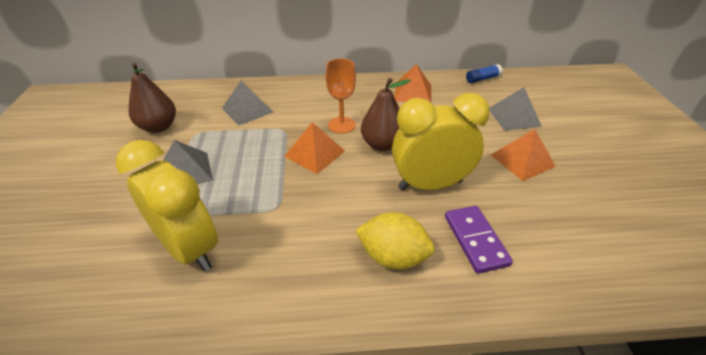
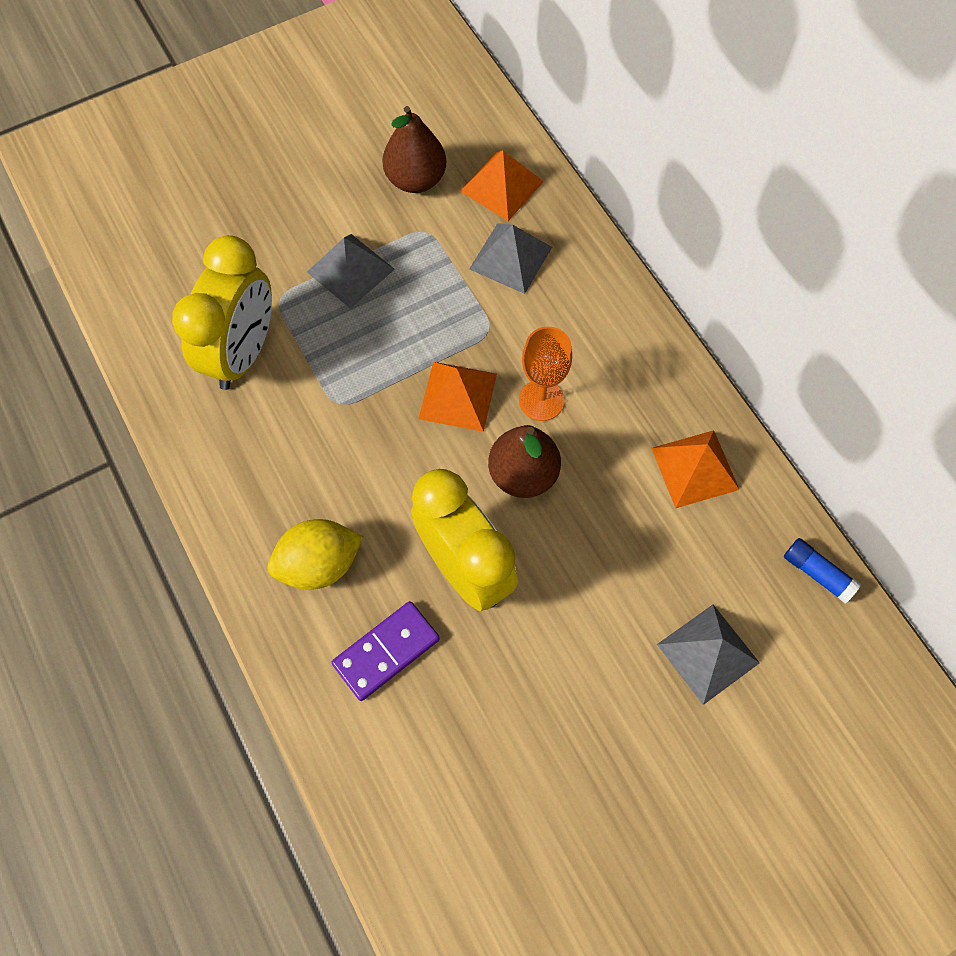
camera: 65 degrees right, 25 degrees up
(393, 257) = (319, 564): yellow lemon -> yellow lemon turned 75 degrees clockwise
(522, 160) = (586, 685): orange pyramid -> orange pyramid (501, 186)

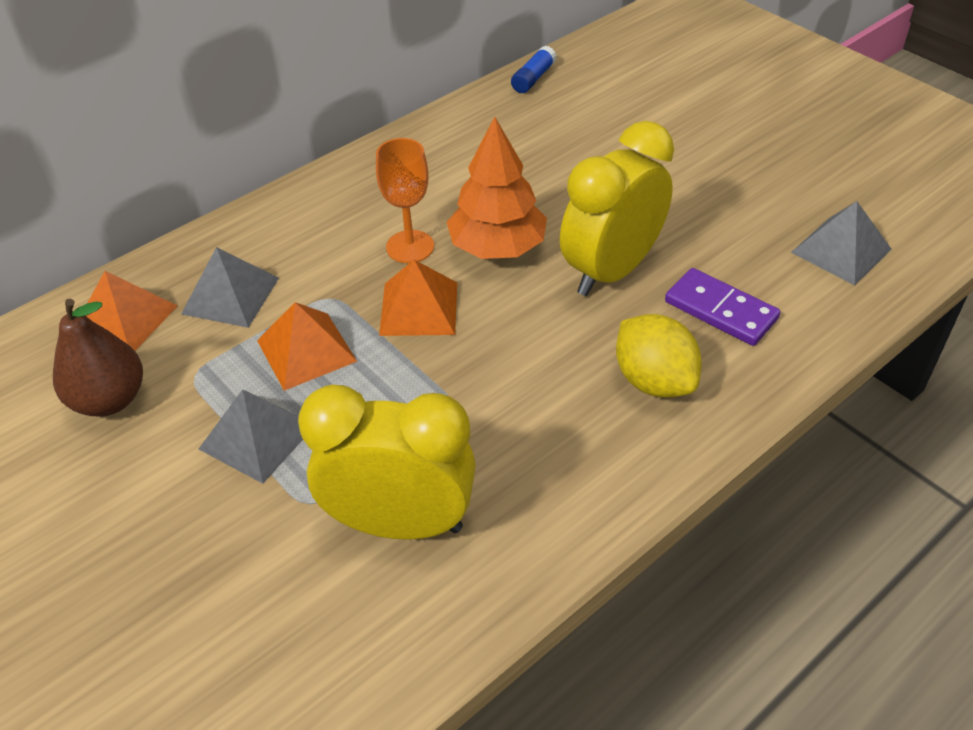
camera: 100 degrees left, 20 degrees down
(523, 474) = (497, 247): brown pear -> orange tree
(695, 468) = (458, 145): orange pyramid -> orange pyramid (306, 350)
(708, 653) = (625, 123): grey pyramid -> grey pyramid (841, 250)

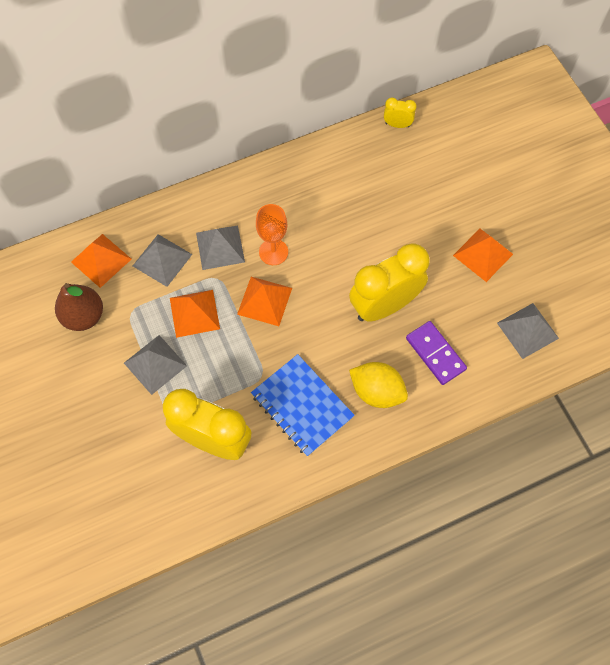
camera: 15 degrees right, 20 degrees up
(322, 259) = (220, 247): none -> grey pyramid
(497, 247) = (324, 267): orange tree -> none
(533, 78) = (397, 125): blue glue stick -> yellow clock
(538, 431) = (302, 406): none -> blue notebook
(654, 381) = (377, 391): yellow lemon -> yellow lemon turned 45 degrees counterclockwise
(725, 182) = (483, 254): none -> orange pyramid

